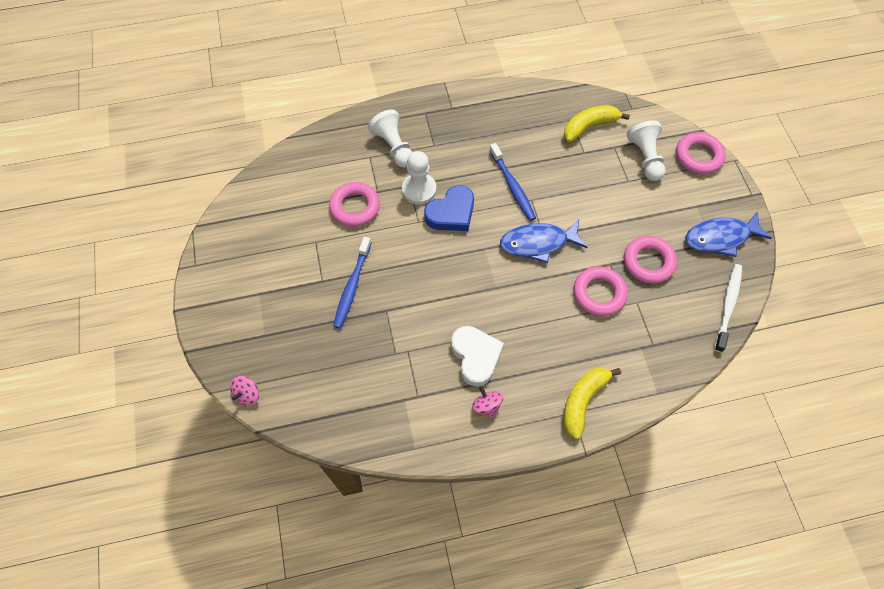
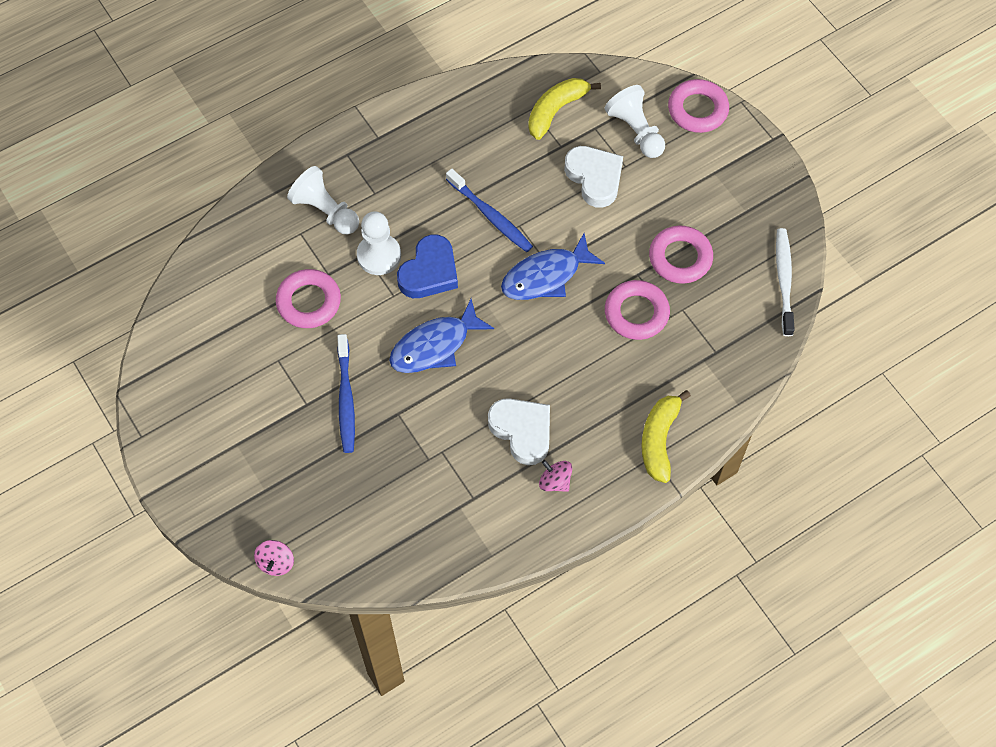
camera: 20 degrees left, 0 degrees up
(601, 182) = (594, 178): none -> white heart
(720, 238) = (752, 202): blue fish -> blue fish (435, 346)

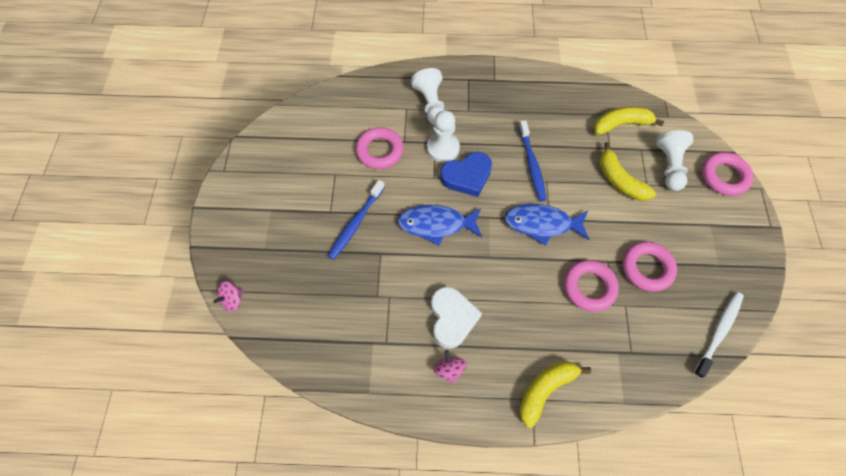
camera: 35 degrees right, 0 degrees up
(594, 178) = (619, 180): white heart -> yellow banana

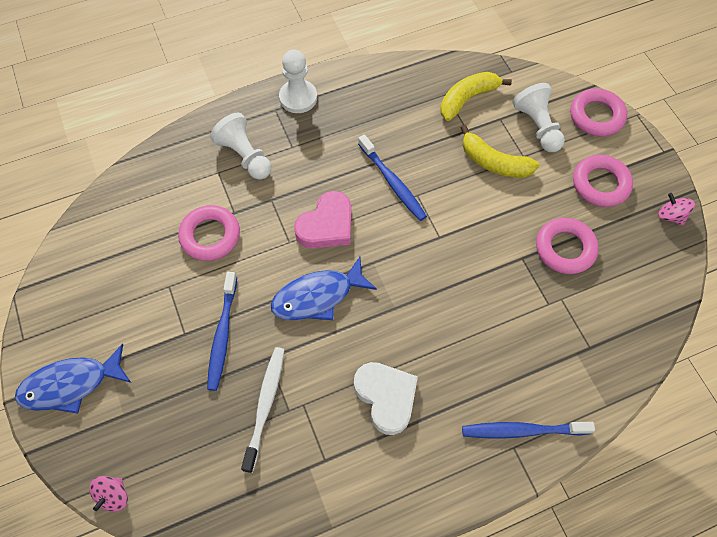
camera: 25 degrees left, 0 degrees up
(443, 148) = (284, 203): white pawn -> white pawn (298, 98)
(449, 369) = (410, 457): pink spinning top -> pink spinning top (670, 216)
(467, 176) = (327, 225): blue heart -> pink heart
(542, 224) = (434, 246): blue fish -> blue fish (70, 385)
(545, 390) = (522, 430): yellow banana -> blue toothbrush
(589, 287) = (516, 295): pink ring -> pink ring (600, 184)
(719, 332) = (664, 286): white toothbrush -> white toothbrush (265, 405)

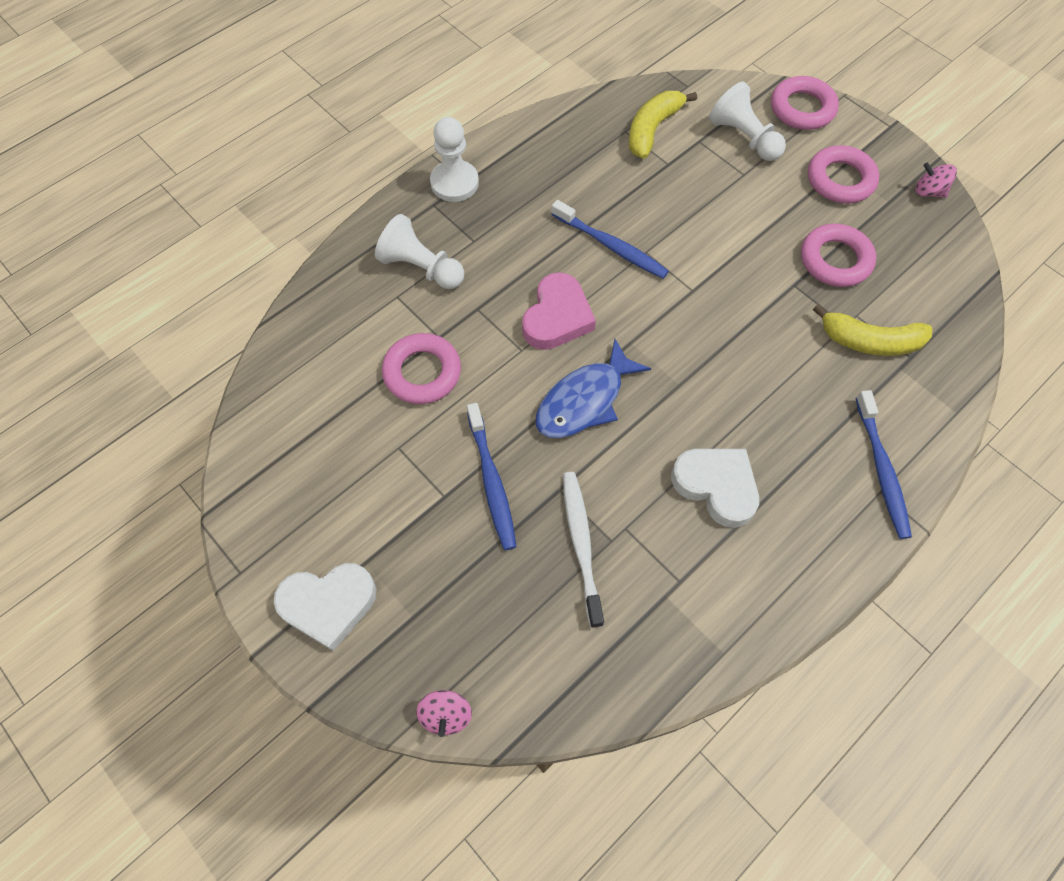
camera: 20 degrees left, 0 degrees up
(70, 385) = (328, 604): blue fish -> white heart
(494, 162) = (714, 190): yellow banana -> yellow banana (870, 341)
(522, 430) = (881, 470): blue toothbrush -> blue toothbrush turned 75 degrees counterclockwise

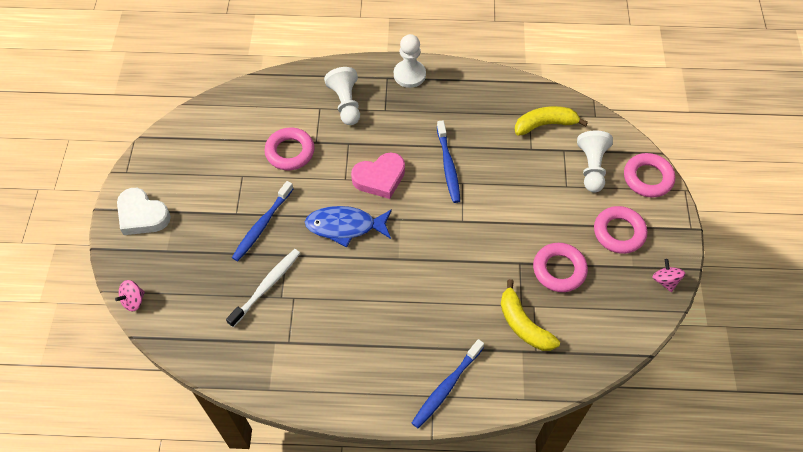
camera: 45 degrees right, 5 degrees down
(716, 486) = (356, 319): white heart -> none

